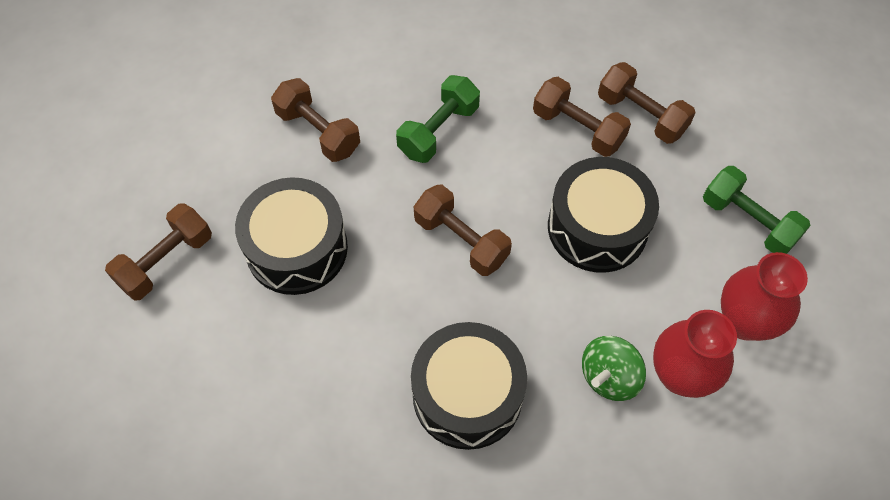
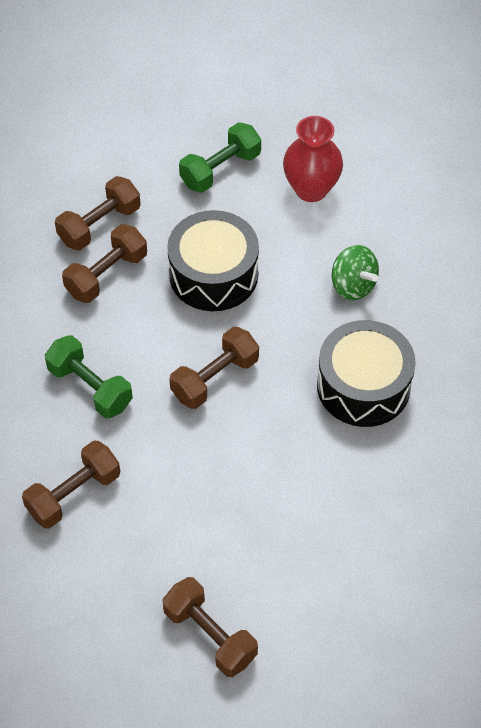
camera: 85 degrees left, 5 degrees down
(297, 248) = (208, 515): black drum -> none
(680, 375) = (354, 238): red vase -> none

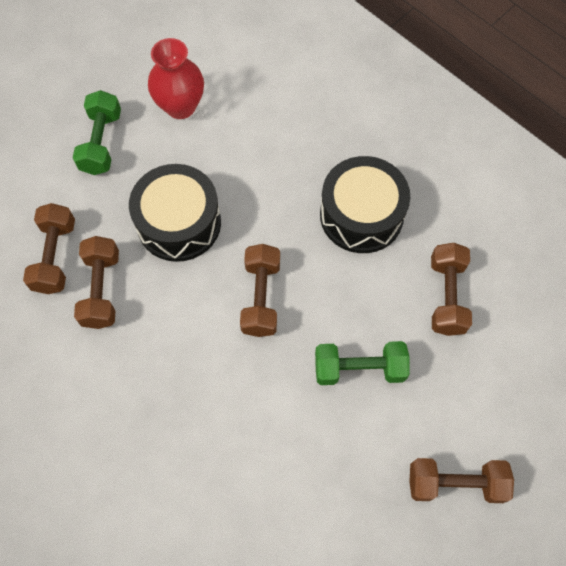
camera: 45 degrees left, 10 degrees up
(73, 494) = (256, 475): brown dumbbell -> brown dumbbell (446, 296)
(90, 387) = (181, 384): green dumbbell -> green dumbbell (359, 368)
(353, 285) = (280, 151): green spinning top -> none

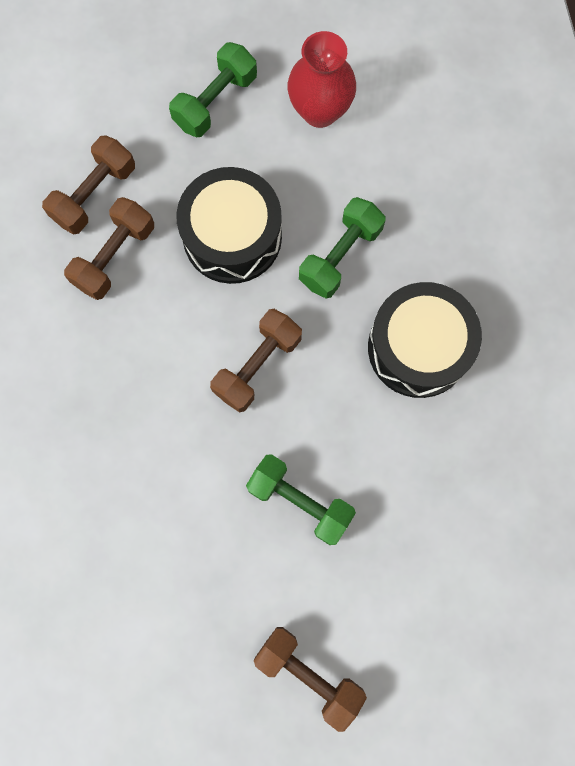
camera: 35 degrees right, 10 degrees up
(264, 189) = (340, 256): none -> green dumbbell
(446, 296) = (441, 489): brown dumbbell -> none

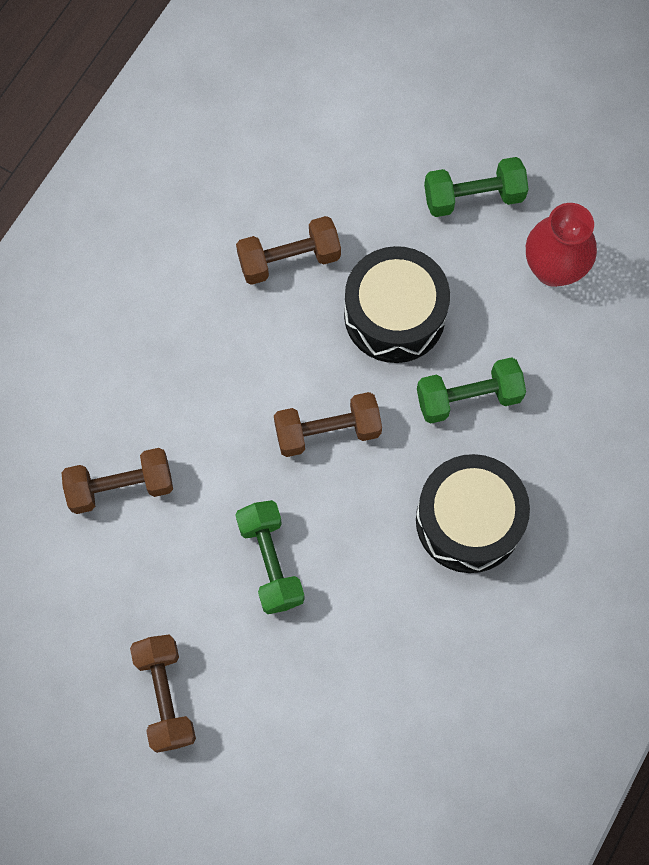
camera: 40 degrees right, 5 degrees down
(95, 194) = (314, 199): brown dumbbell -> brown dumbbell (121, 487)

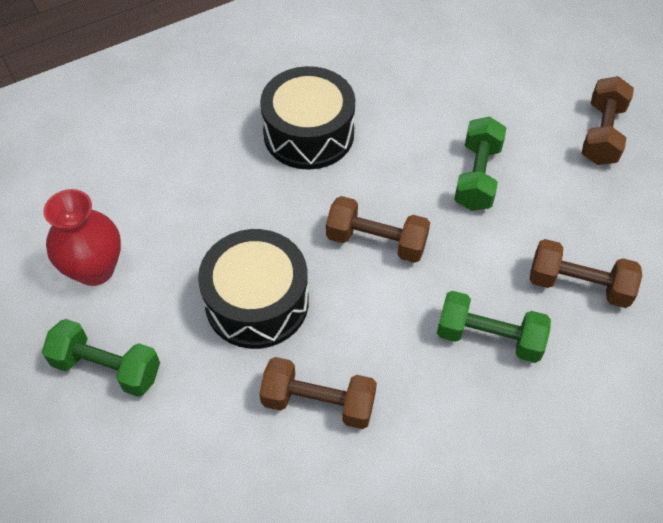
camera: 150 degrees left, 15 degrees down
(468, 398) = (245, 209): green dumbbell -> green dumbbell (489, 337)

